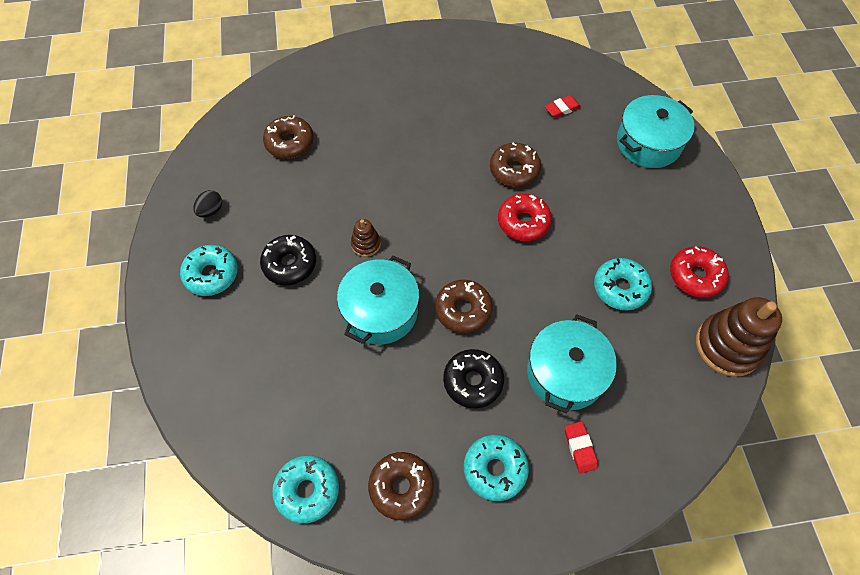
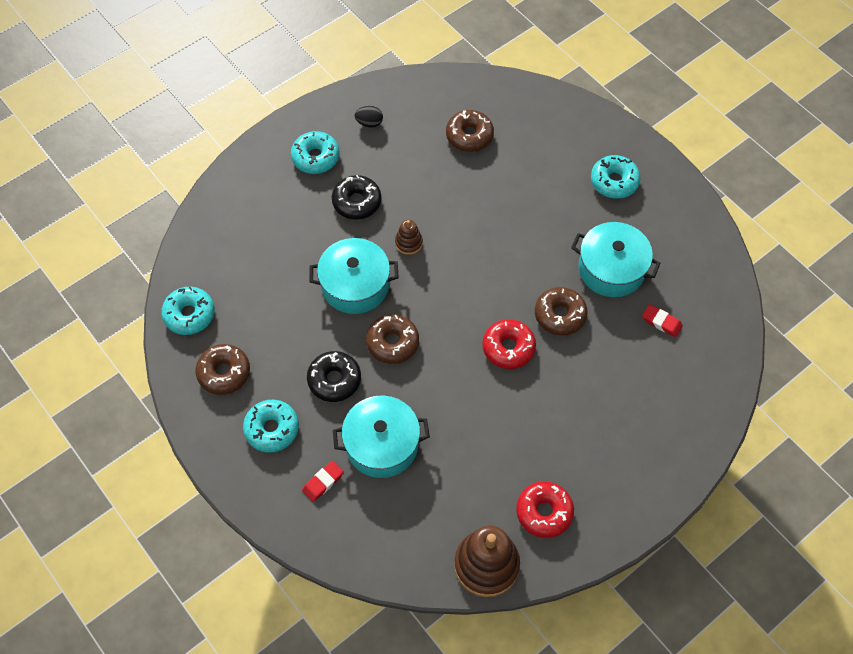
camera: 60 degrees right, 0 degrees up
(620, 288) = (490, 454): turquoise donut -> turquoise donut (614, 181)
(648, 143) = (673, 414): turquoise pot -> turquoise pot (611, 269)

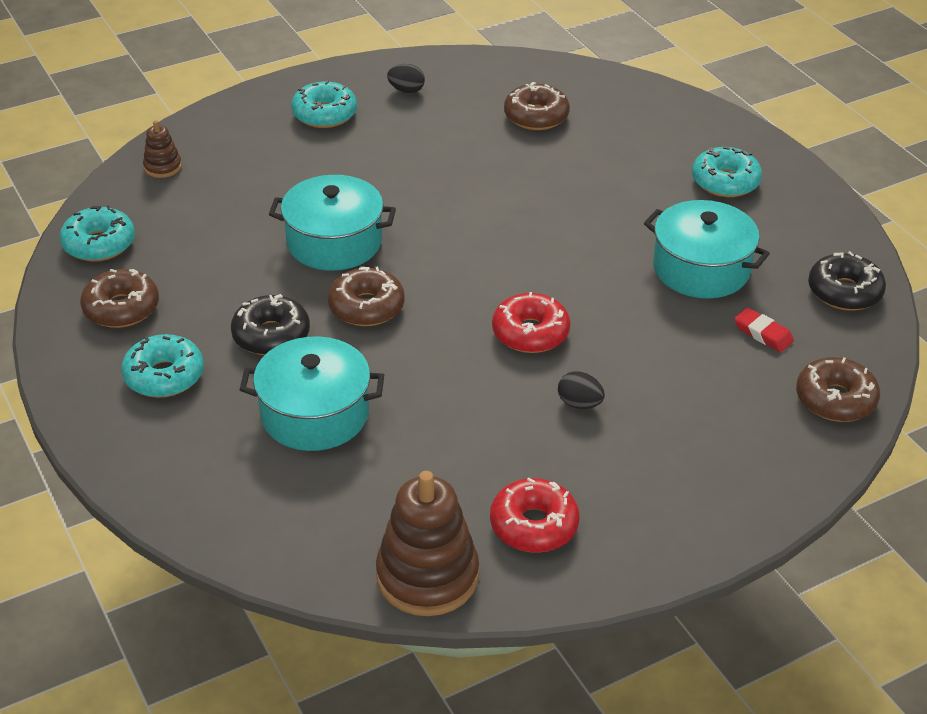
camera: 10 degrees right, 20 degrees down
(323, 482) = (215, 444): red eraser -> none
(357, 202) = (364, 161): black donut -> black donut (844, 292)
(408, 243) = (422, 209): brown stacking toy -> brown stacking toy (162, 167)
(553, 405) = (579, 404): none -> black egg
(560, 315) = (614, 307): brown donut -> brown donut (835, 399)

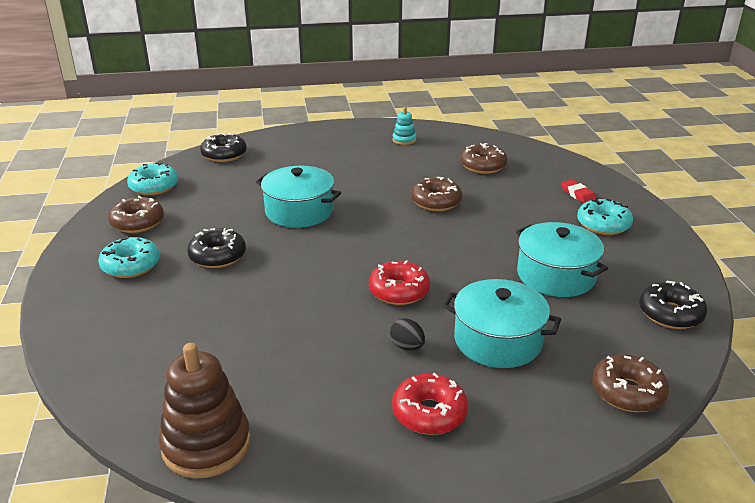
camera: 20 degrees right, 10 degrees down
(162, 167) = (224, 155): brown stacking toy -> black donut
(315, 414) = (209, 310): turquoise pot -> turquoise pot (498, 340)
(324, 114) = (343, 144): turquoise donut -> none
(366, 307) = (293, 252): brown donut -> brown donut (436, 202)
(406, 90) = (404, 140): black egg -> turquoise stacking toy
(534, 525) = (315, 427): red donut -> red donut (429, 413)
(763, 333) = (585, 329): red eraser -> red eraser (578, 194)

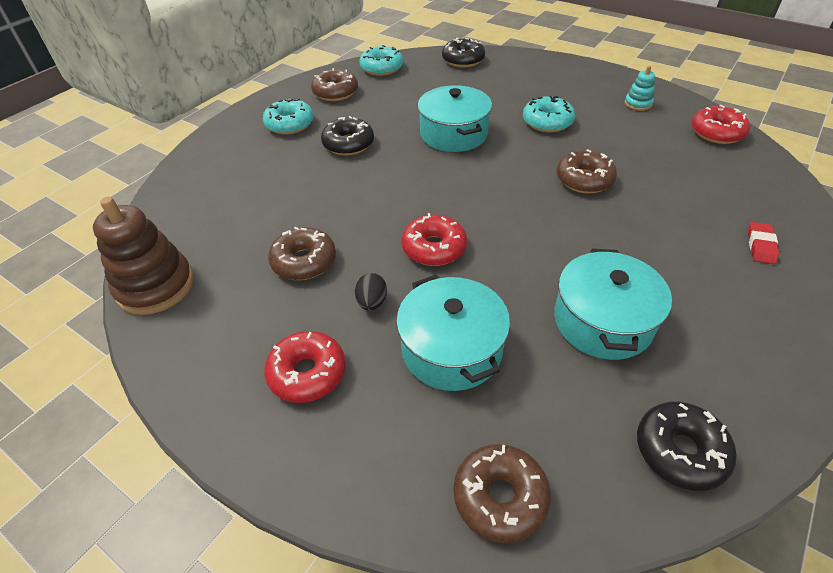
camera: 45 degrees right, 15 degrees up
(475, 140) = (717, 133): none -> red donut
(483, 166) = (686, 164): brown donut -> brown donut (304, 261)
(603, 224) = (744, 297): turquoise donut -> turquoise donut (547, 122)

